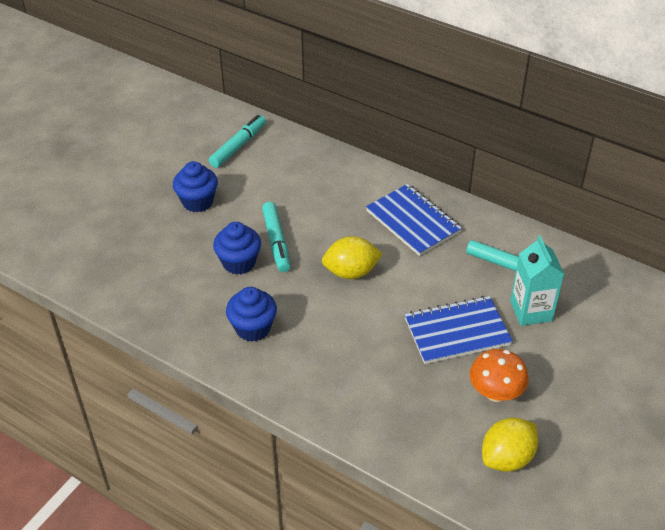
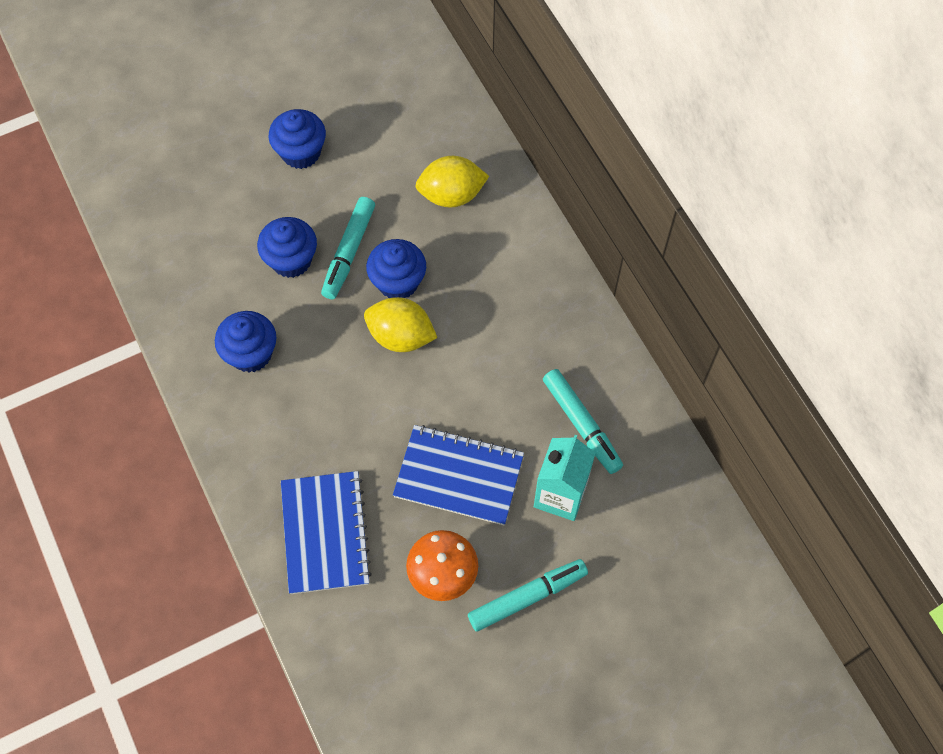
camera: 30 degrees right, 20 degrees up
(238, 146) = (396, 93): turquoise marker -> turquoise marker (527, 597)
(324, 244) = (398, 282): none -> blue cupcake
(413, 221) = (518, 303): blue notebook -> blue notebook (325, 533)
(507, 458) = (396, 655): yellow lemon -> yellow lemon (451, 195)

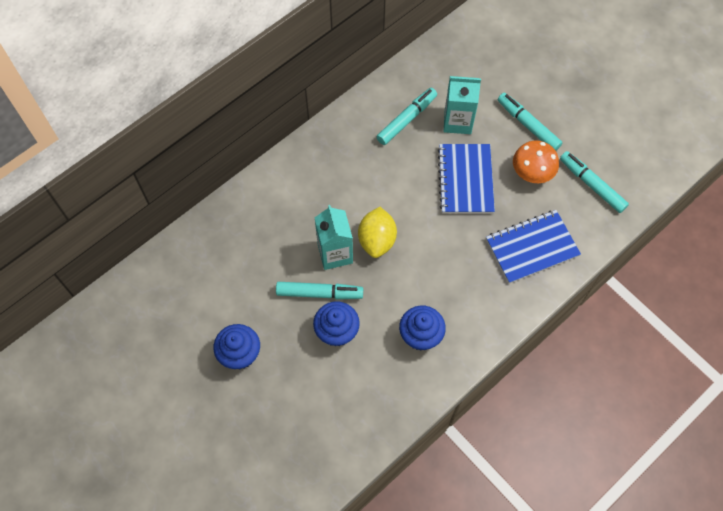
camera: 105 degrees left, 0 degrees up
(398, 282) = (335, 253): blue cupcake -> turquoise carton
(398, 657) = (592, 185): none -> turquoise marker
(451, 195) = (253, 236): yellow lemon -> none

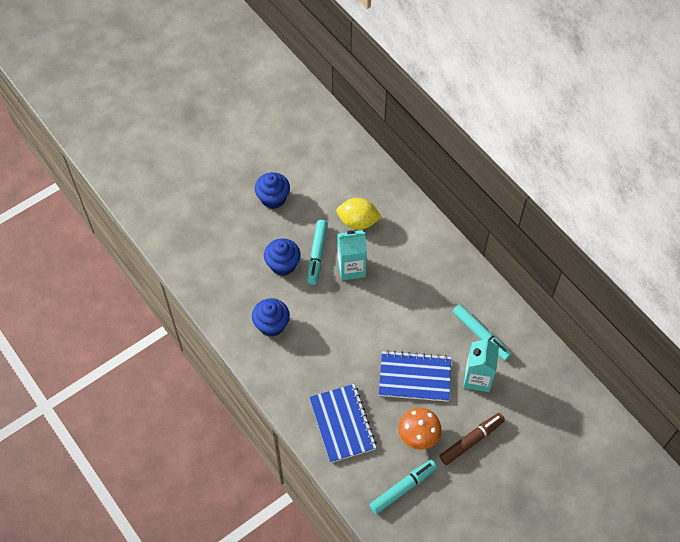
camera: 95 degrees right, 5 degrees down
(377, 240) = (360, 300): yellow lemon -> yellow lemon (358, 222)
(528, 125) = (471, 440): turquoise marker -> brown marker

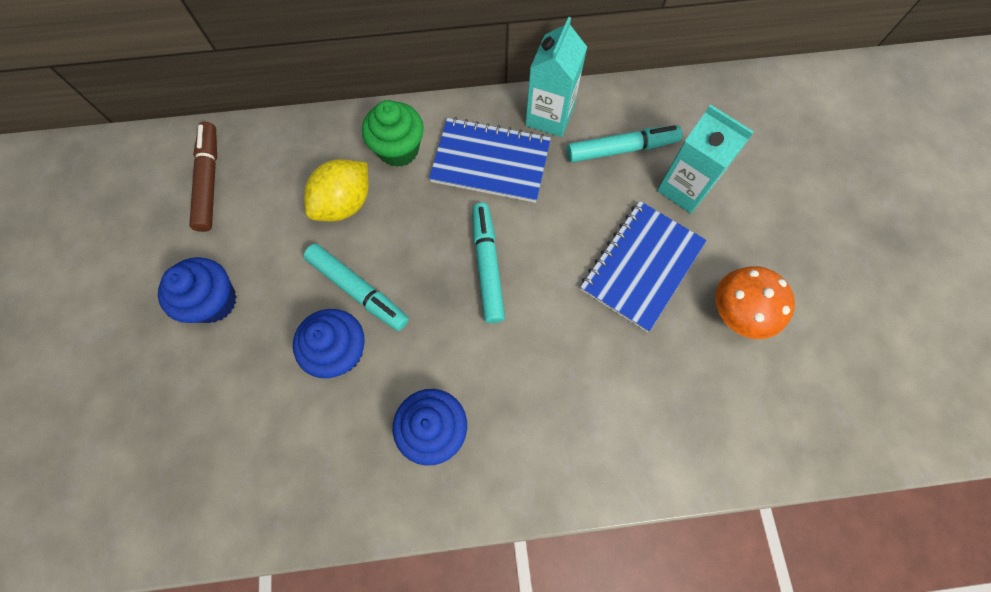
camera: 60 degrees left, 10 degrees up
(342, 424) = (667, 412): blue notebook -> blue notebook (490, 162)
(351, 268) = (413, 254): turquoise carton -> turquoise carton (549, 116)
(403, 488) = (814, 381): turquoise marker -> turquoise marker (487, 265)
(405, 228) = (398, 149): none -> green cupcake
(471, 440) = (776, 247): brown marker -> brown marker (209, 181)

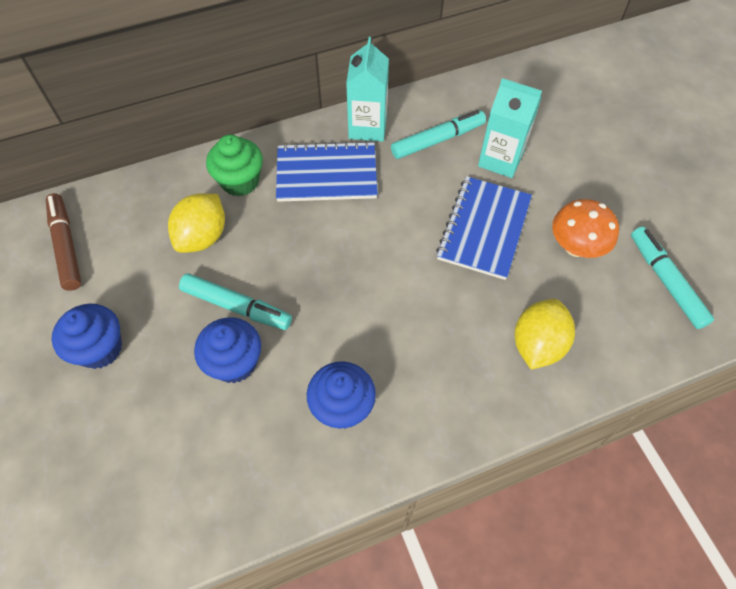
camera: 15 degrees left, 10 degrees down
(487, 265) = (349, 259): turquoise marker -> turquoise marker (666, 281)
(659, 415) = (537, 344): none -> yellow lemon

